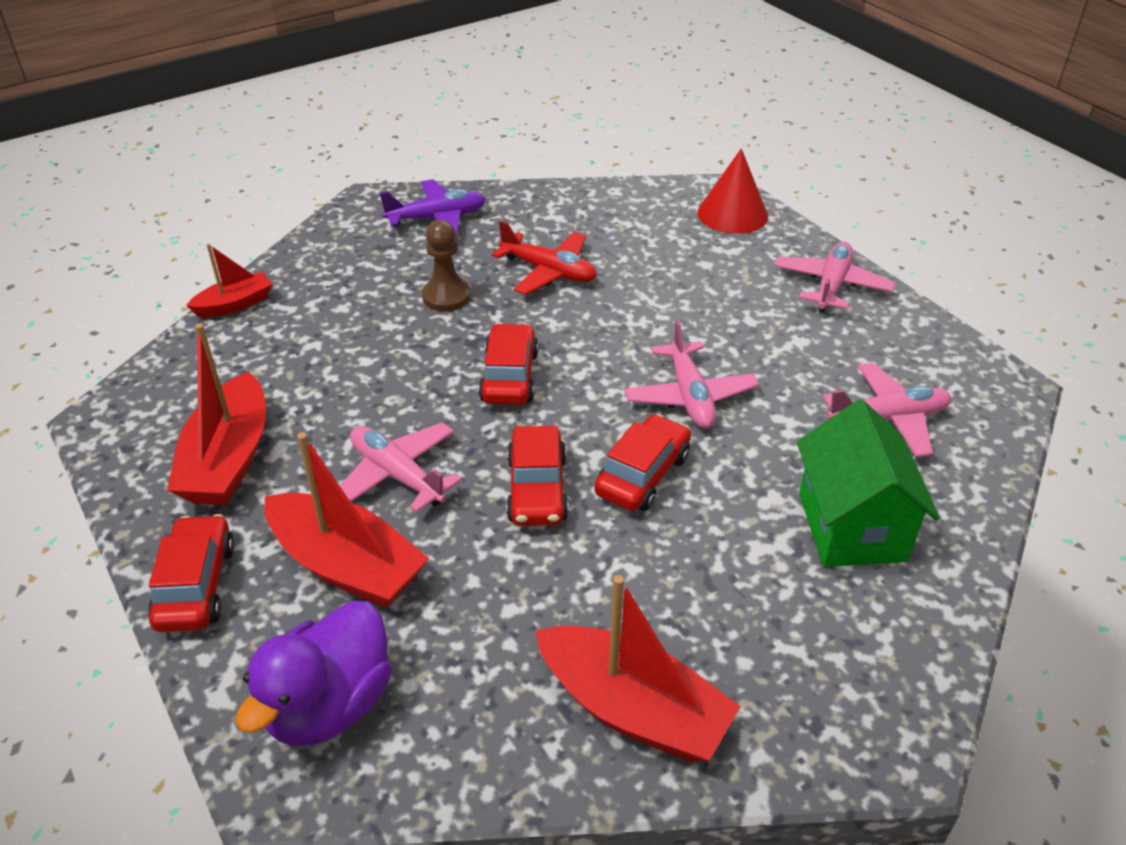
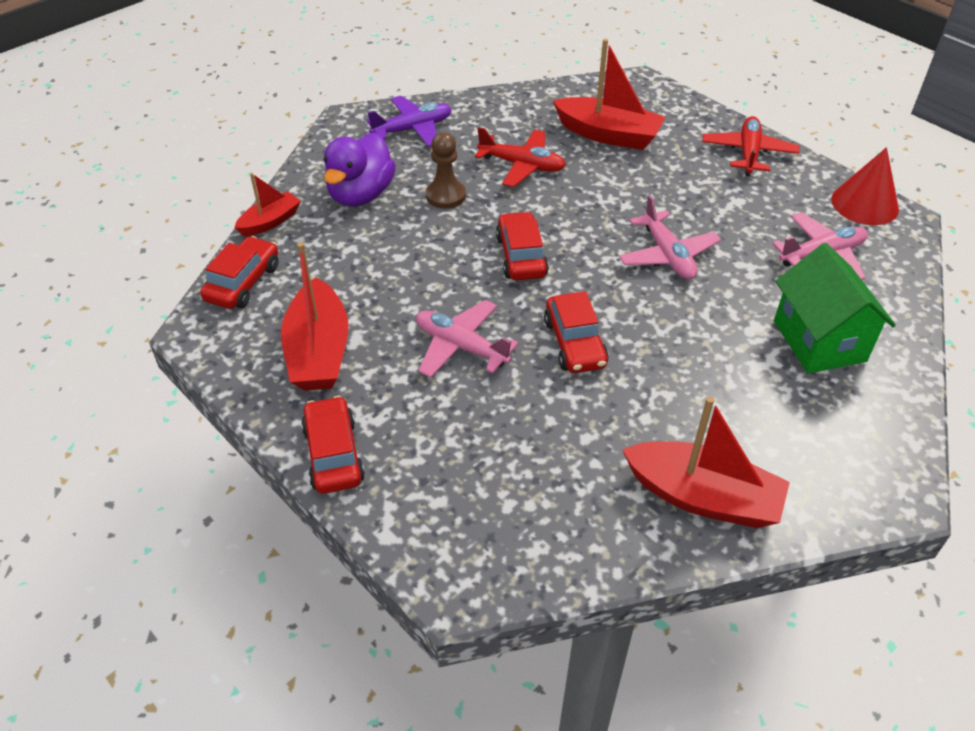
camera: 10 degrees left, 5 degrees up
(329, 705) = (475, 528): purple duck -> purple duck (361, 195)
(347, 566) = (448, 422): red boat -> red boat (608, 135)
(642, 474) = (652, 321): red car -> red car (243, 282)
(732, 214) = (653, 101): red cone -> red cone (864, 204)
(831, 285) = (748, 153): pink plane -> red plane

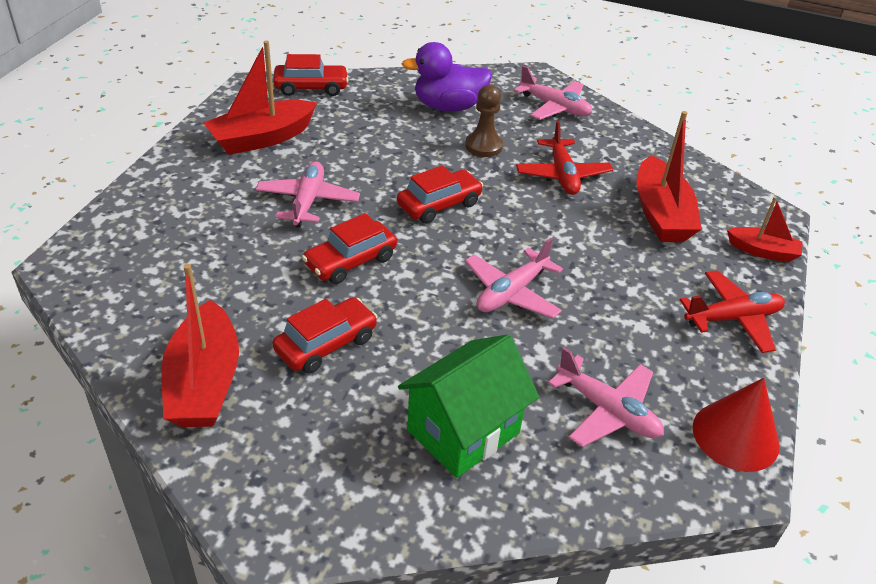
camera: 60 degrees right, 5 degrees down
(270, 222) = (383, 78): red boat -> red boat (762, 251)
(333, 454) = (165, 174): red car -> red car (326, 344)
(413, 129) = (554, 107): purple plane -> pink plane

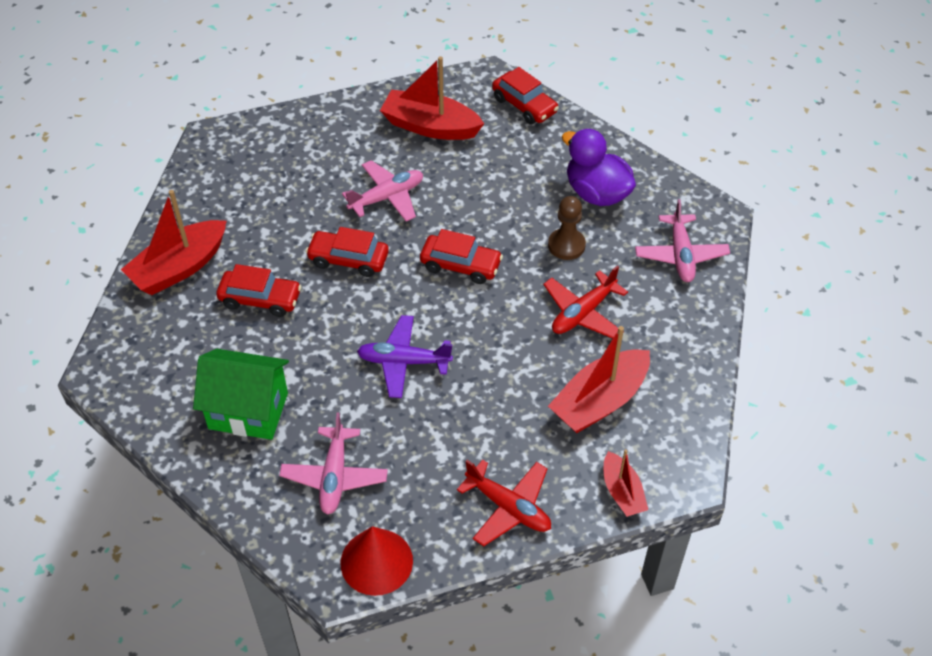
camera: 55 degrees right, 10 degrees up
(511, 293) = (403, 362): pink plane -> purple plane

